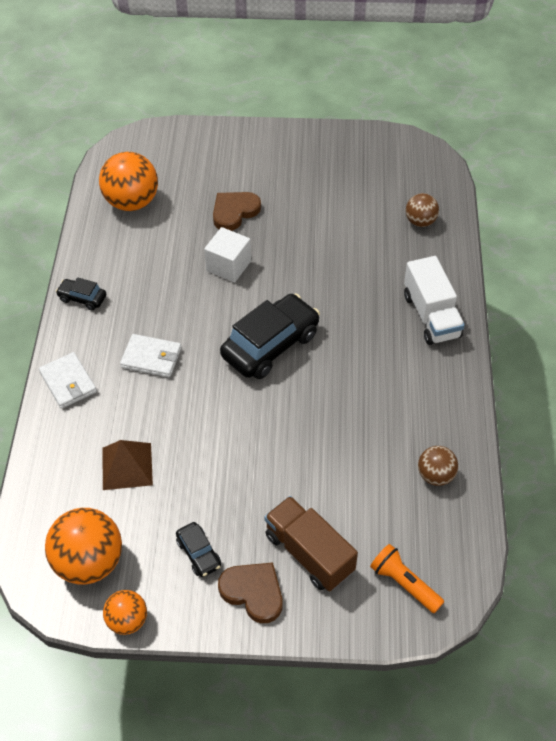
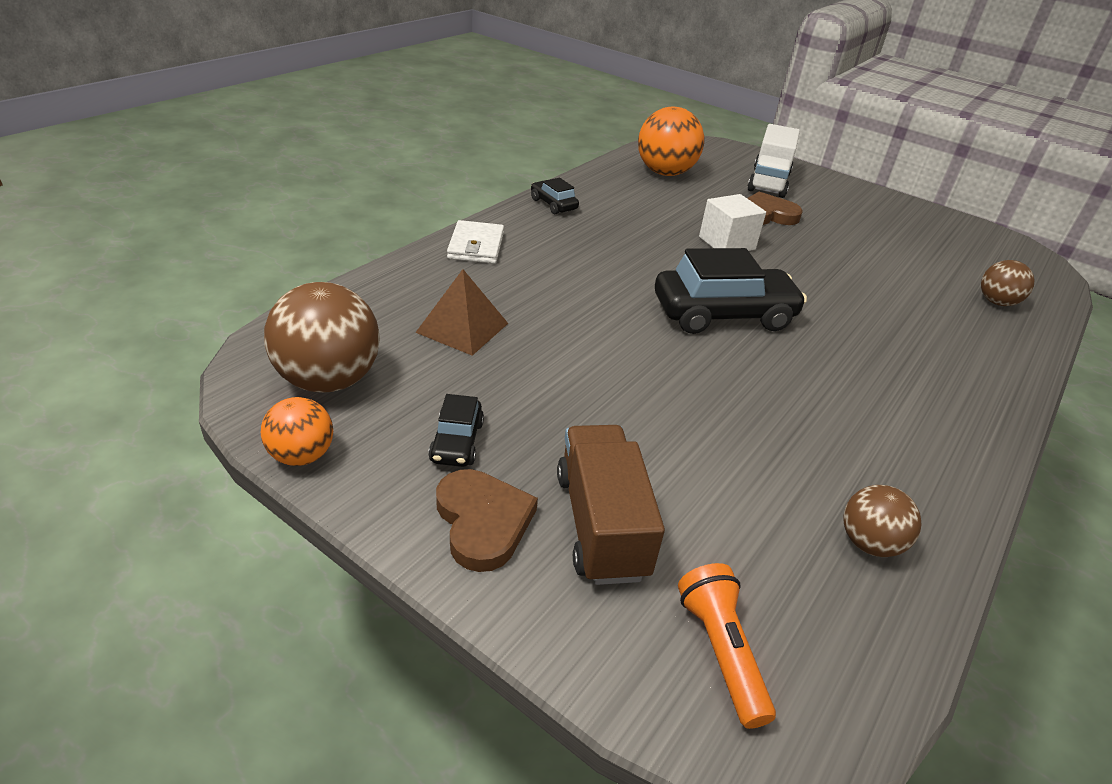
camera: 30 degrees right, 15 degrees down
(89, 562) = (329, 380): orange ball -> brown ball
(151, 358) = (578, 266): white wallet -> none
(431, 316) = (964, 381): white truck -> white truck (768, 182)

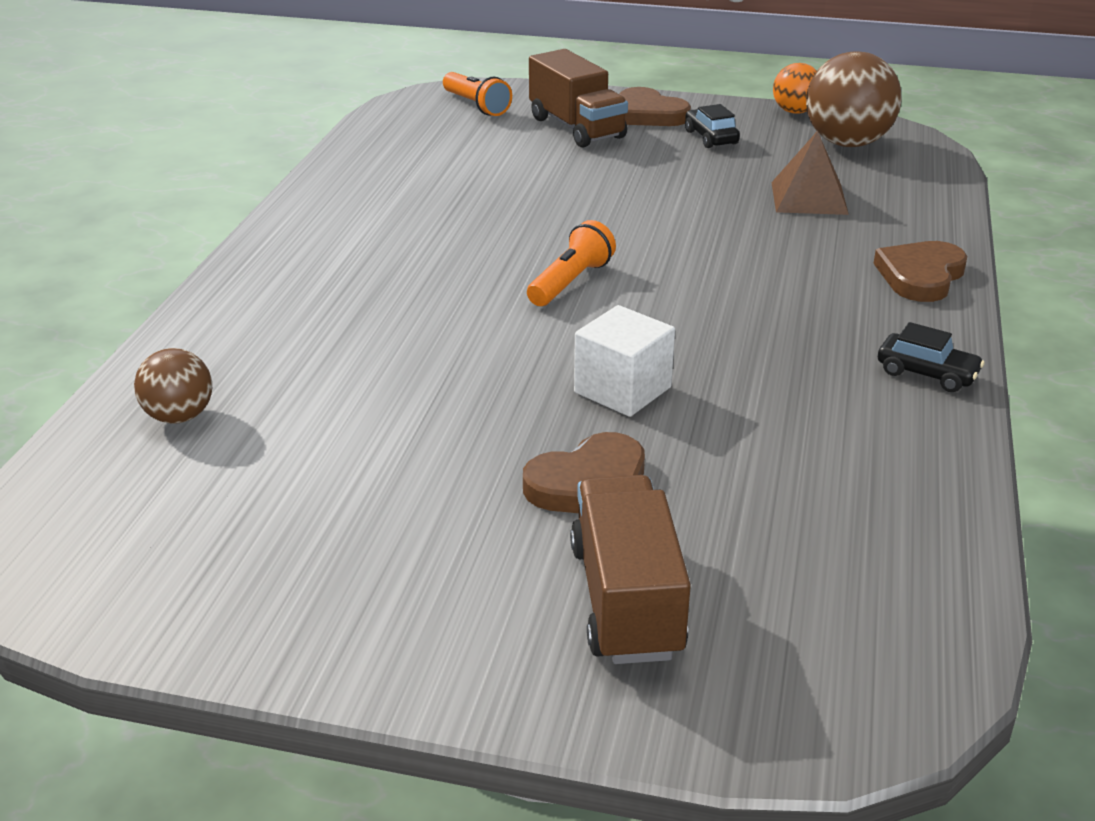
camera: 160 degrees right, 5 degrees down
(476, 246) = (920, 276): white wallet -> brown heart
(665, 173) = (848, 536): orange ball -> none
(723, 314) = (570, 282): black car -> orange flashlight
(768, 182) = (626, 600): white truck -> brown truck
(869, 543) = (389, 158): brown ball -> none

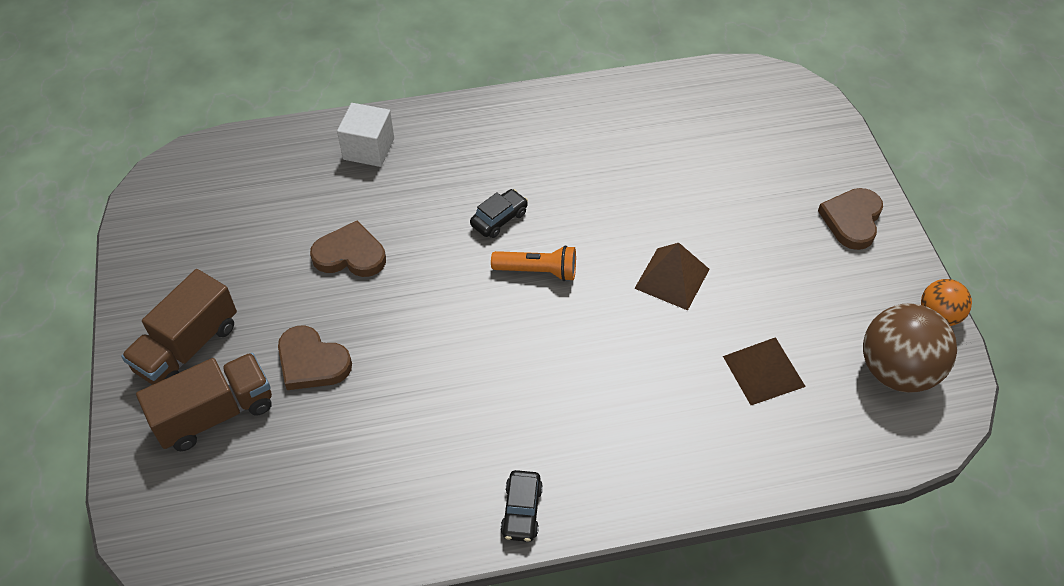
camera: 65 degrees right, 20 degrees up
(179, 416) = (299, 162): brown ball -> none
(477, 106) = (784, 114): orange flashlight -> none
(576, 128) = (788, 185): brown truck -> brown truck (187, 348)
(622, 390) = (417, 344): white cube -> white cube (368, 149)
(650, 211) = (672, 278): none -> brown pyramid
(711, 137) = (835, 274): black car -> black car (499, 219)
(920, 276) = (671, 478): brown heart -> brown heart (350, 254)

